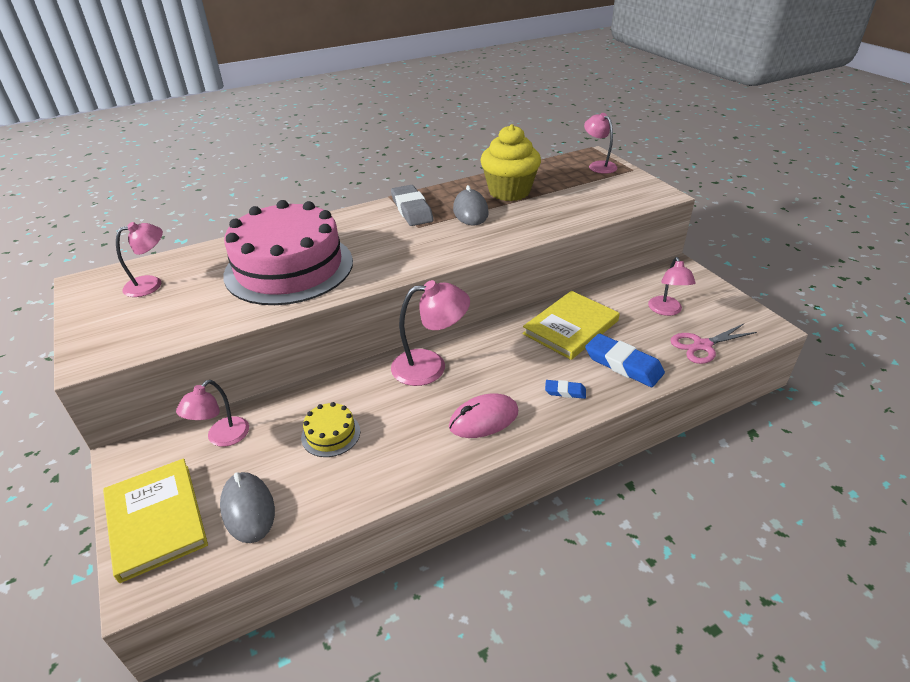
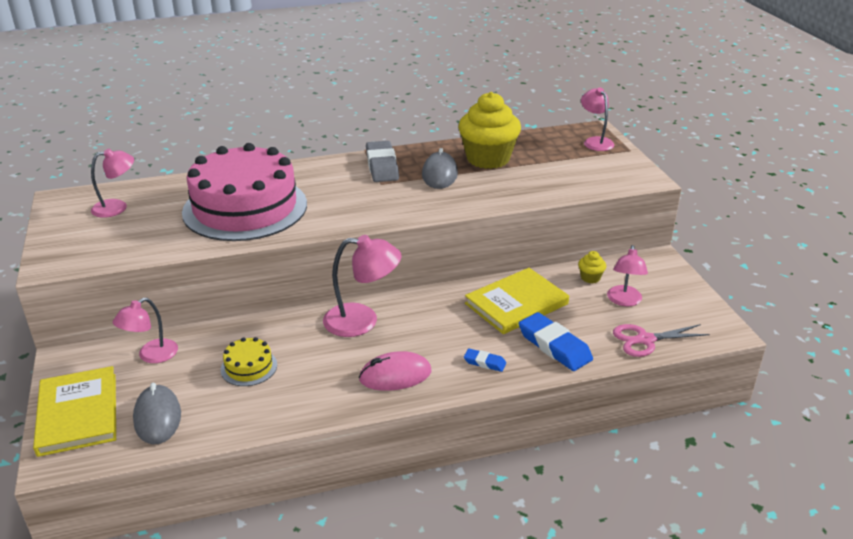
camera: 10 degrees right, 5 degrees down
(627, 293) = (590, 278): none -> yellow cupcake

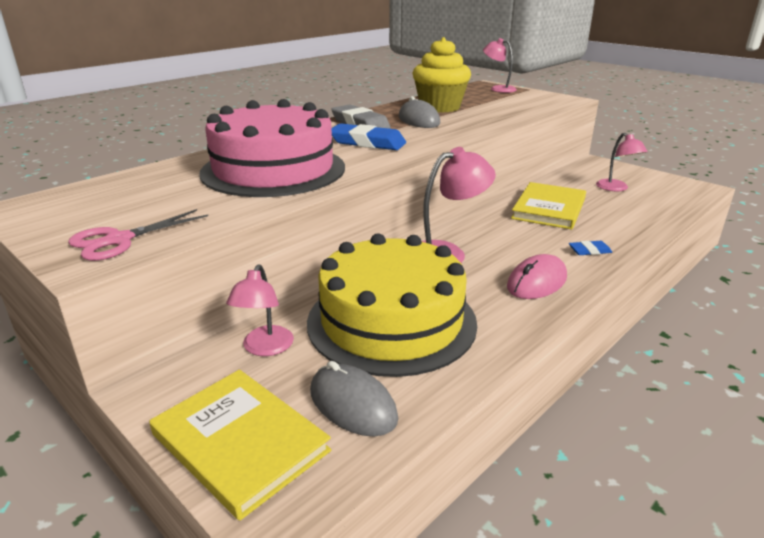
camera: 30 degrees left, 5 degrees down
(117, 207) = (114, 198): pink lamp -> none
(249, 367) = (391, 321): yellow cake -> yellow cake, size x2.47
(554, 346) = (619, 226): blue eraser -> blue eraser (367, 143)
(590, 278) = (572, 181): yellow cupcake -> none
(645, 340) = (667, 205): pink scissors -> pink scissors (119, 240)

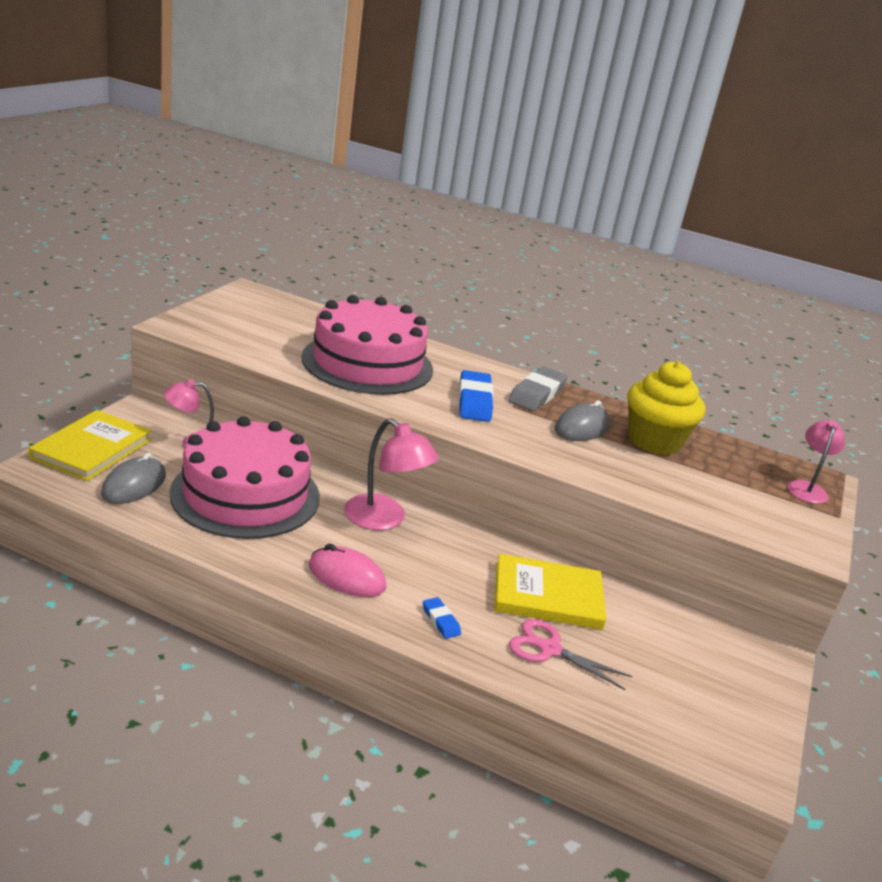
camera: 65 degrees right, 0 degrees up
(119, 240) = (207, 328): pink scissors -> pink scissors (549, 649)
(391, 321) = (245, 494): yellow cake -> pink cake
(616, 188) = (671, 667): pink lamp -> none

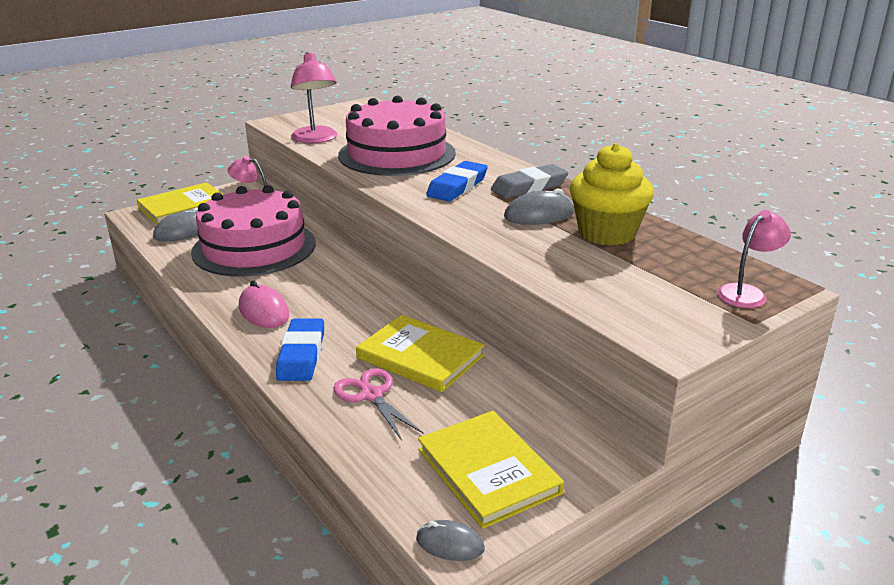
camera: 35 degrees right, 0 degrees up
(384, 519) = (342, 279): pink lamp -> pink lamp (316, 139)
(441, 621) = (302, 355): blue eraser -> blue eraser, size x1.96
(712, 698) = (488, 471): none -> yellow book
(751, 776) = (450, 544): none -> grey mouse

